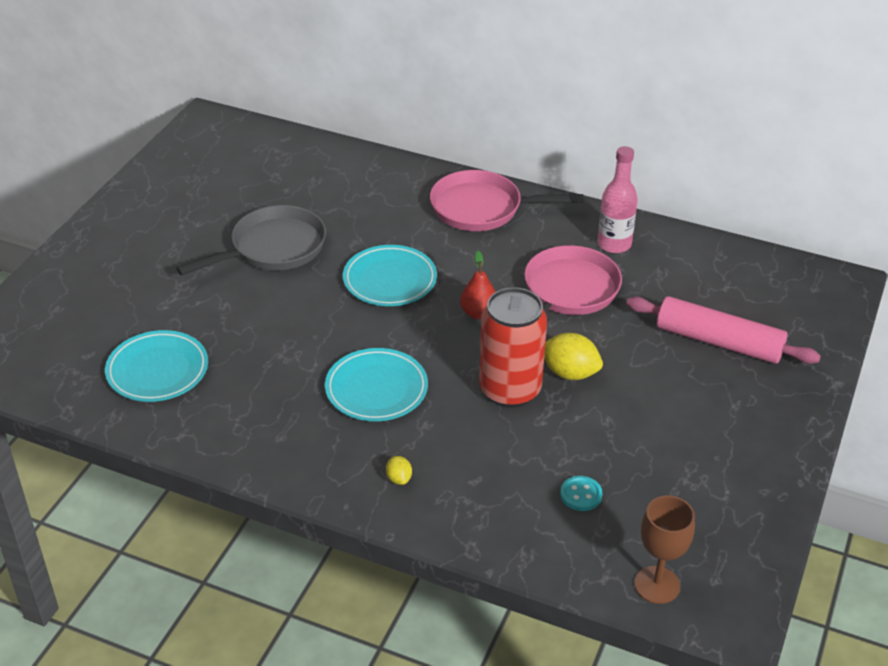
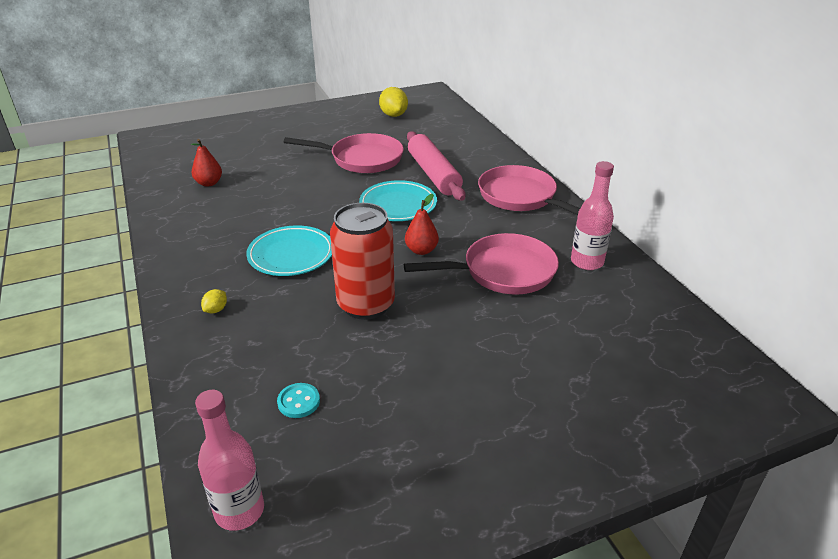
camera: 45 degrees right, 5 degrees down
(157, 370) = (209, 183): turquoise plate -> red pear
(273, 248) = (362, 159): grey pan -> pink pan
(569, 373) = (423, 320): yellow lemon -> yellow lemon (393, 115)
(657, 585) = (239, 511): brown goblet -> pink bottle
(718, 342) = (575, 372): pink rolling pin -> pink rolling pin (433, 174)

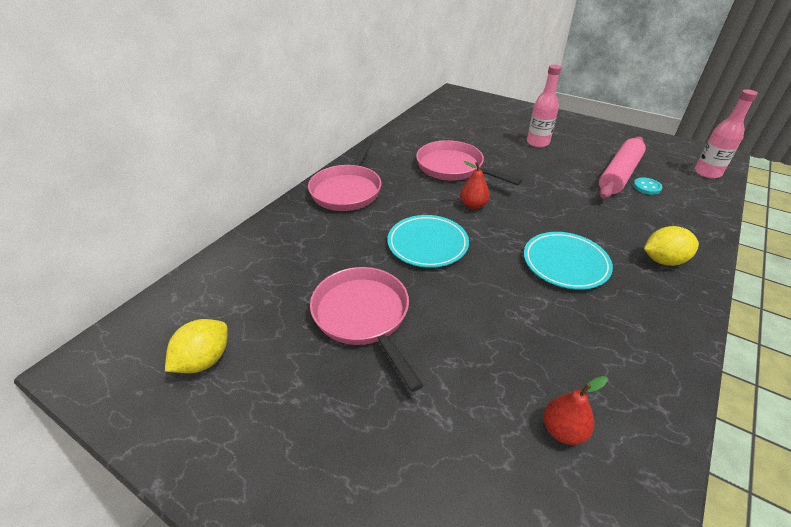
camera: 125 degrees left, 5 degrees up
(216, 310) = (663, 260): yellow lemon -> yellow lemon, size x1.94
(366, 304) = (555, 201): red can -> none
(433, 174) = (351, 249): pink rolling pin -> pink rolling pin (619, 175)
(587, 262) = (406, 146): pink bottle -> pink bottle (537, 143)

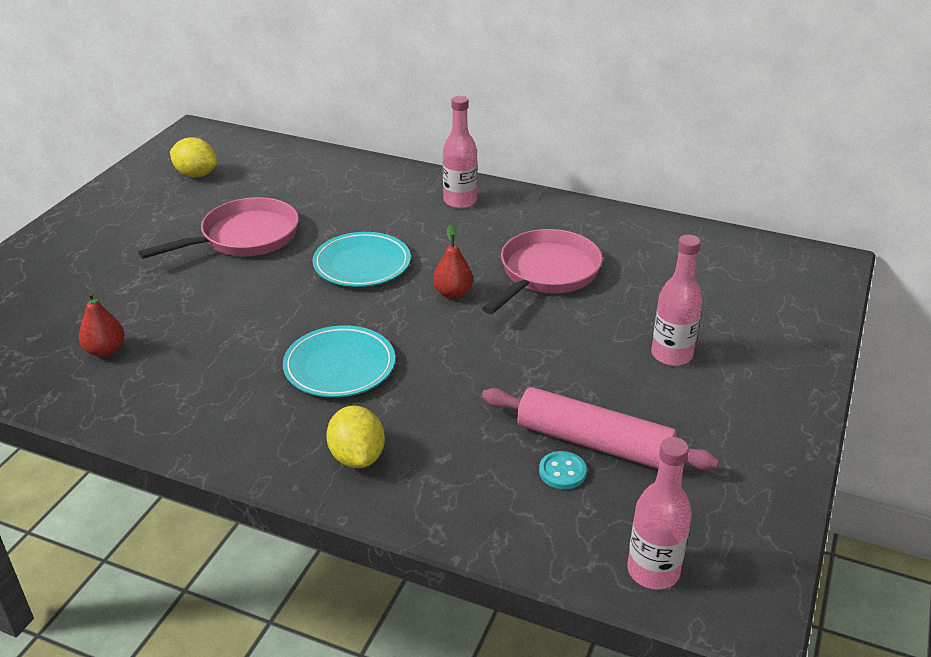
camera: 80 degrees right, 5 degrees down
(347, 190) = (460, 201): pink pan -> pink bottle

